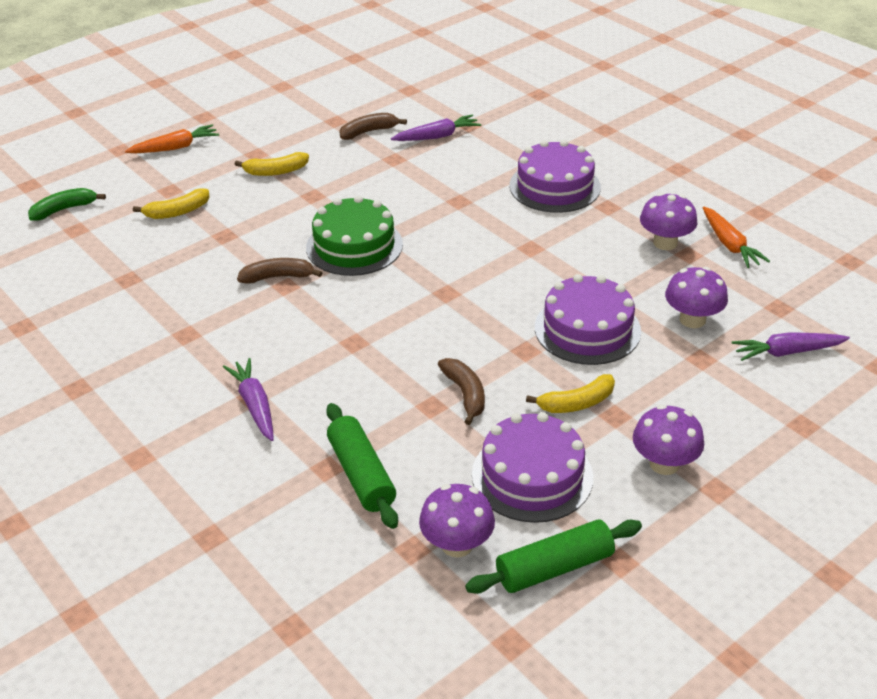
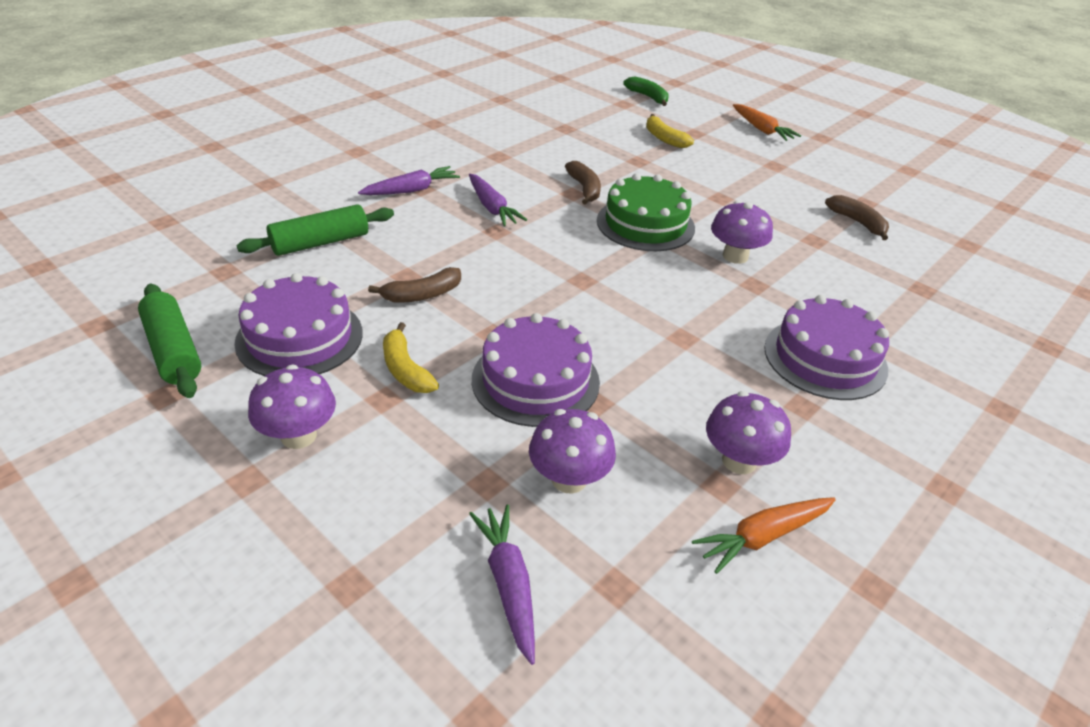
camera: 80 degrees right, 0 degrees up
(276, 171) = (751, 177): yellow banana -> none
(437, 136) = (880, 266): purple carrot -> purple carrot (492, 207)
(457, 544) = (222, 294): purple mushroom -> purple mushroom (735, 256)

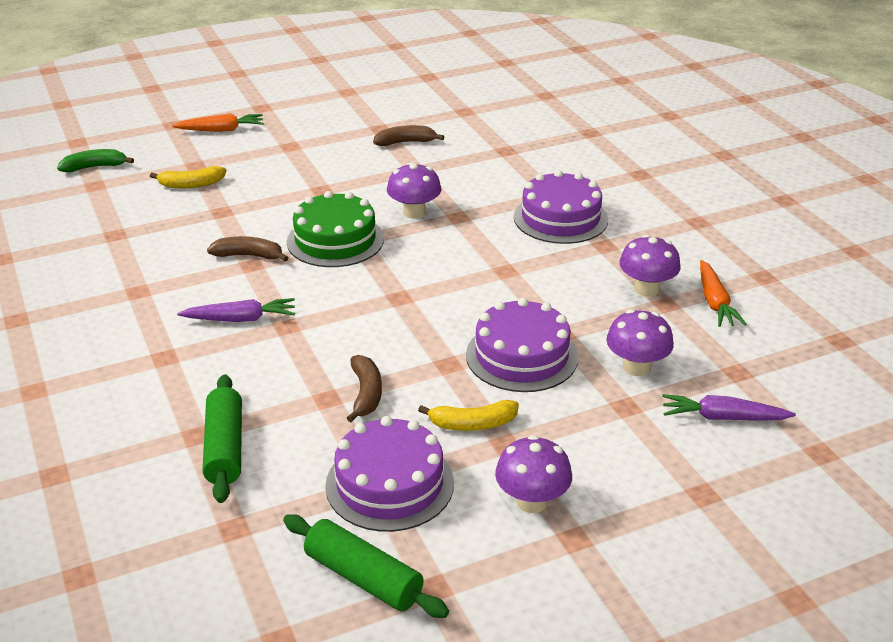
camera: 65 degrees left, 5 degrees down
(173, 351) = (363, 578): green rolling pin -> green rolling pin turned 45 degrees clockwise
(411, 190) = (162, 365): purple carrot -> none

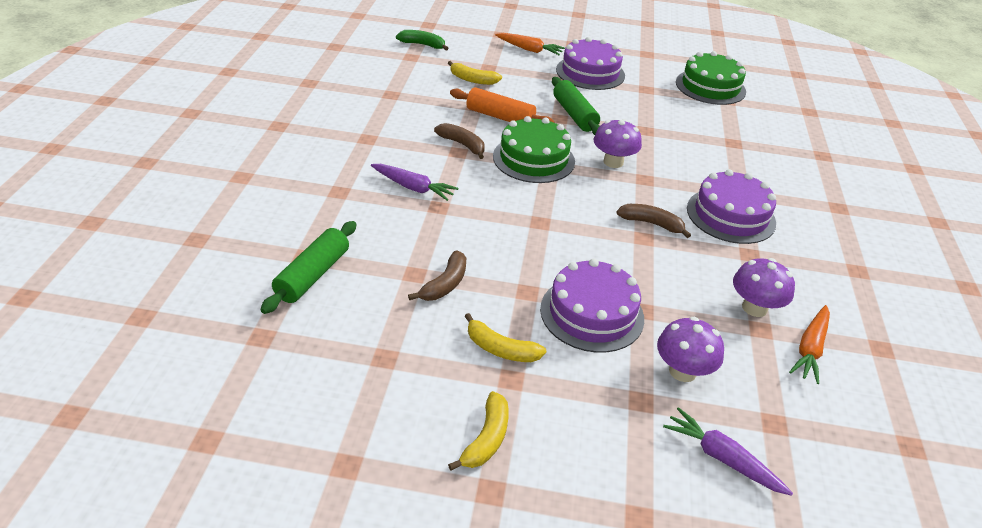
camera: 30 degrees right, 5 degrees up
(260, 212) = (500, 117): none -> orange rolling pin
(363, 578) = (306, 426): green rolling pin -> green rolling pin (574, 115)
(389, 484) = (394, 363): purple cake -> purple cake (590, 72)
(405, 142) = (656, 107): brown banana -> brown banana (651, 224)
(438, 104) = (710, 87): none -> green cake
(532, 501) = (486, 438): purple mushroom -> yellow banana

